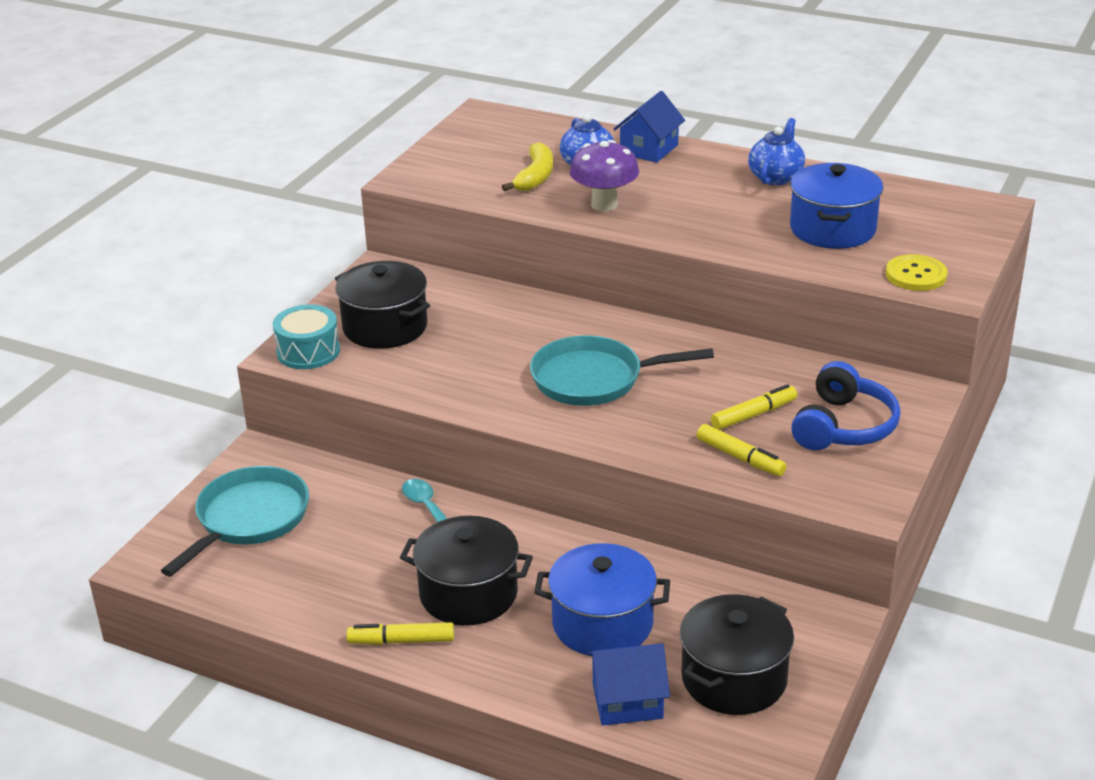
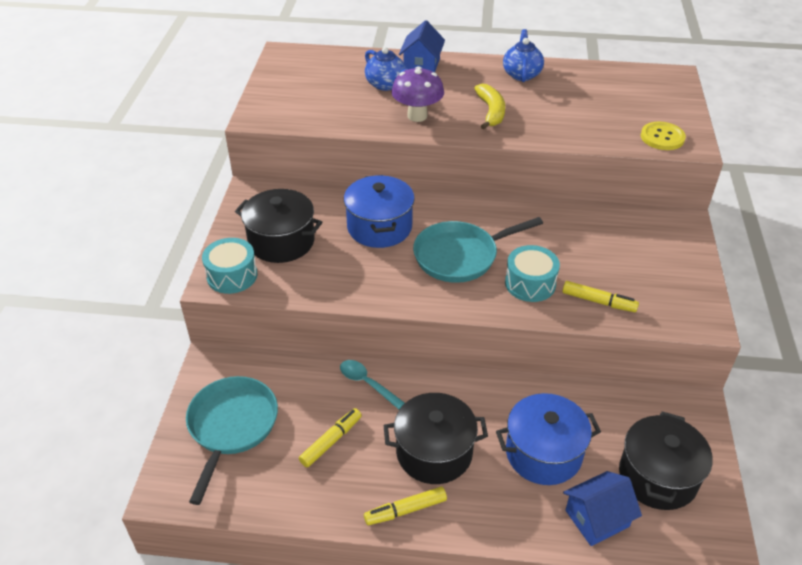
camera: 20 degrees left, 10 degrees up
(535, 177) = (353, 100): yellow banana -> yellow banana (491, 112)
(664, 423) = (530, 283): none -> turquoise drum
(754, 414) = (586, 263): yellow marker -> yellow marker (331, 441)
(832, 229) = (585, 110): blue pot -> blue pot (379, 227)
(843, 426) = (650, 260): blue headphones -> none

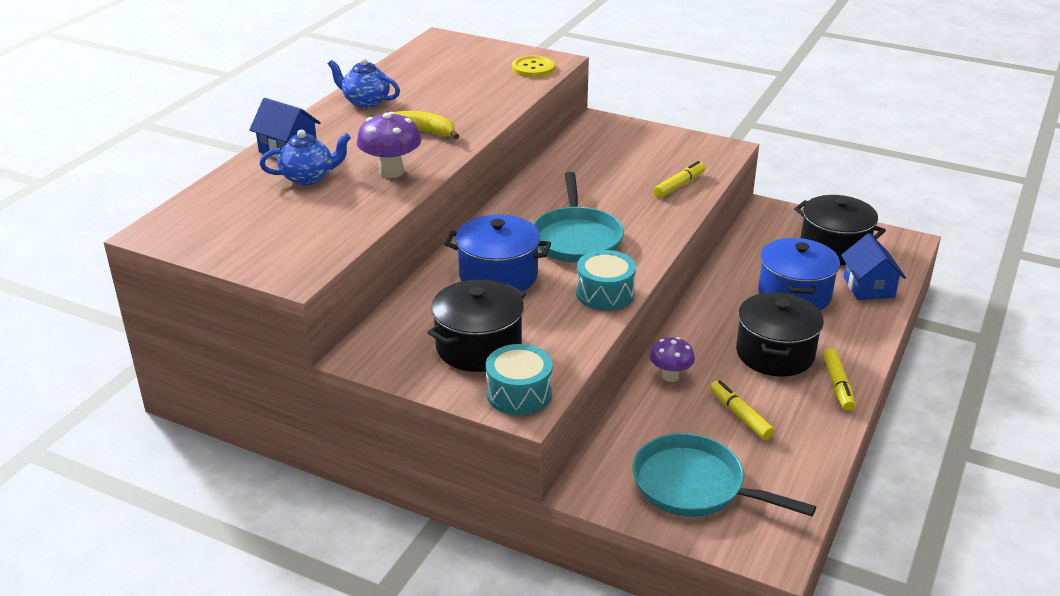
camera: 70 degrees left, 10 degrees down
(367, 383) = (670, 376): turquoise spoon -> purple mushroom
(530, 283) = (638, 211): turquoise drum -> turquoise drum (605, 293)

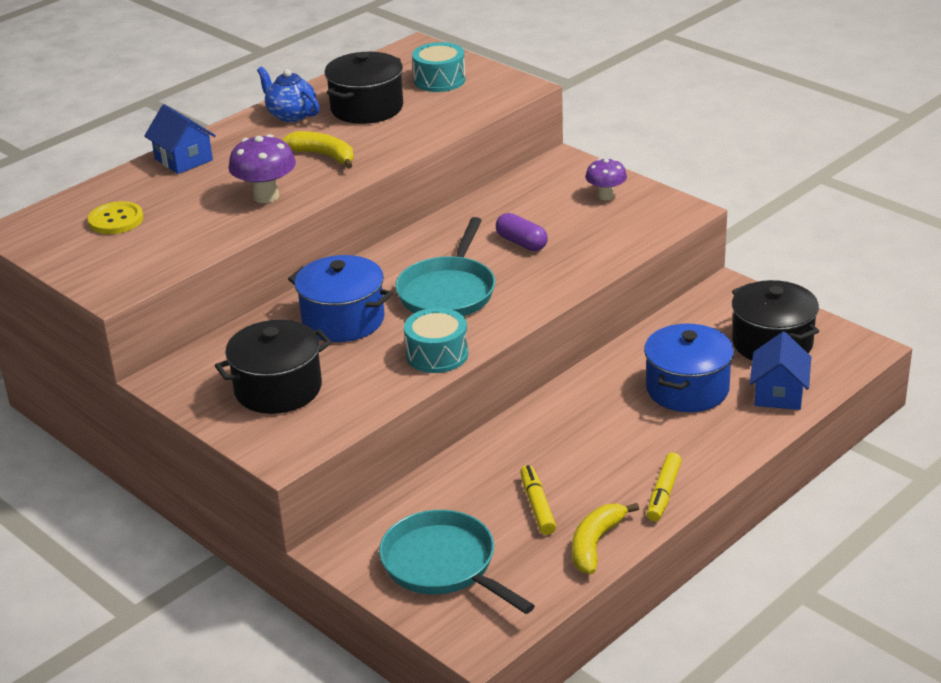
camera: 20 degrees right, 0 degrees up
(308, 178) = (184, 192): blue teapot -> none
(519, 393) = (286, 440): turquoise drum -> turquoise drum (439, 80)
(533, 68) = (490, 94): yellow button -> yellow button (116, 220)
(611, 190) = (521, 243): none -> purple capsule
(670, 376) = (492, 453): purple mushroom -> purple mushroom (606, 196)
(679, 185) = (599, 247): yellow marker -> none
(775, 354) = (619, 449): black pot -> black pot (367, 108)
(813, 440) = (595, 544): none -> yellow banana

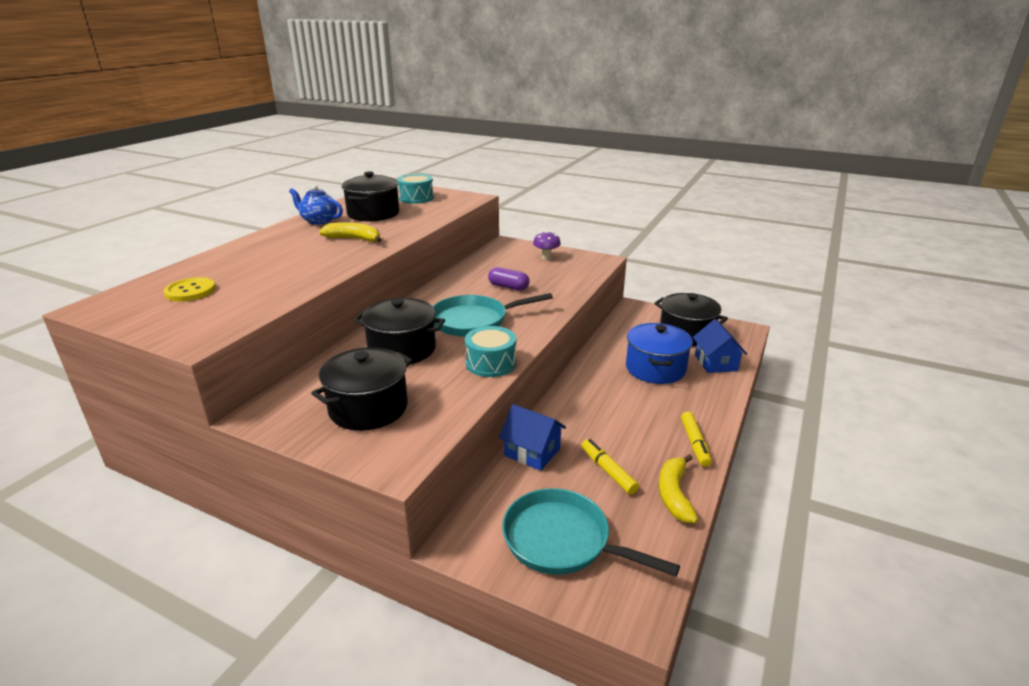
camera: 20 degrees left, 5 degrees down
(183, 159) = (242, 250): blue house -> blue house (532, 452)
(266, 196) = (319, 265): purple mushroom -> none
(343, 320) = (402, 349): blue pot -> black pot
(448, 291) = (474, 321): turquoise pan -> turquoise pan turned 75 degrees clockwise

